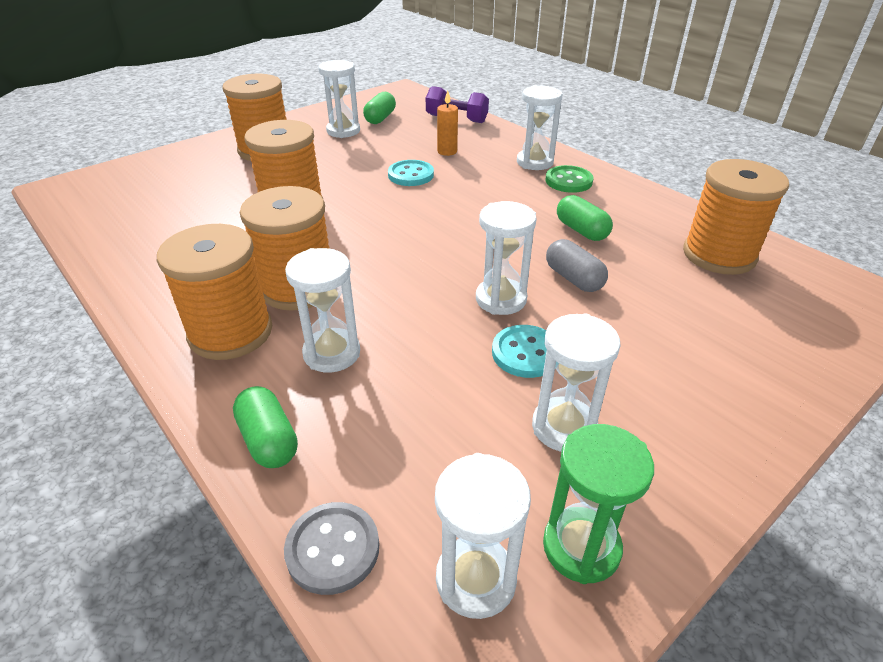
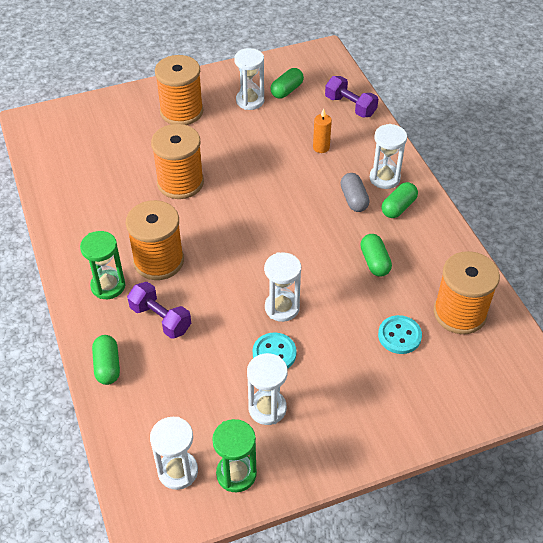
camera: 20 degrees right, 10 degrees up
(230, 332) = (108, 286): orange spool -> green hourglass
(332, 353) = (160, 319): white hourglass -> purple dumbbell
(333, 549) = (118, 435): grey button -> none
(411, 175) = (279, 169): turquoise button -> turquoise button (399, 336)
(568, 181) = (398, 207): green button -> green capsule
(573, 278) = (340, 304): grey capsule -> grey capsule (354, 199)

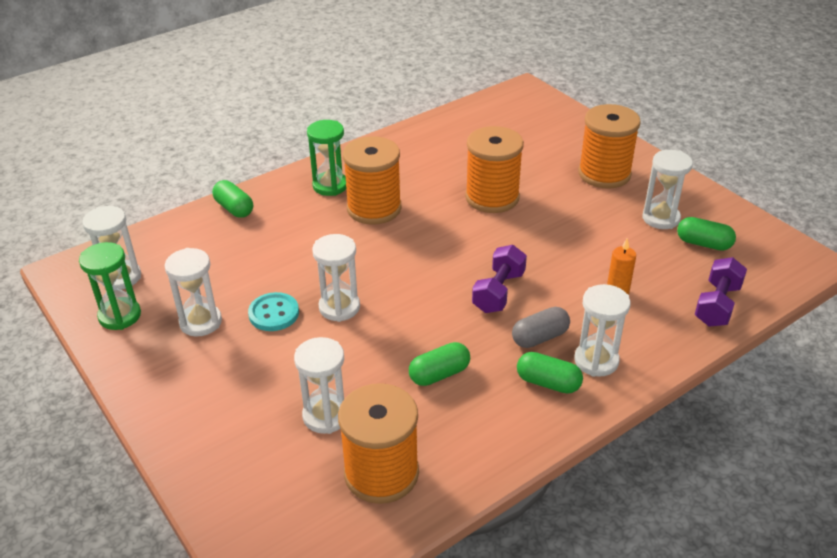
camera: 75 degrees right, 10 degrees down
(107, 366) = (234, 208): green capsule -> green capsule turned 75 degrees clockwise
(160, 319) = (299, 226): purple dumbbell -> purple dumbbell (498, 292)
(399, 336) = (326, 416): turquoise button -> white hourglass

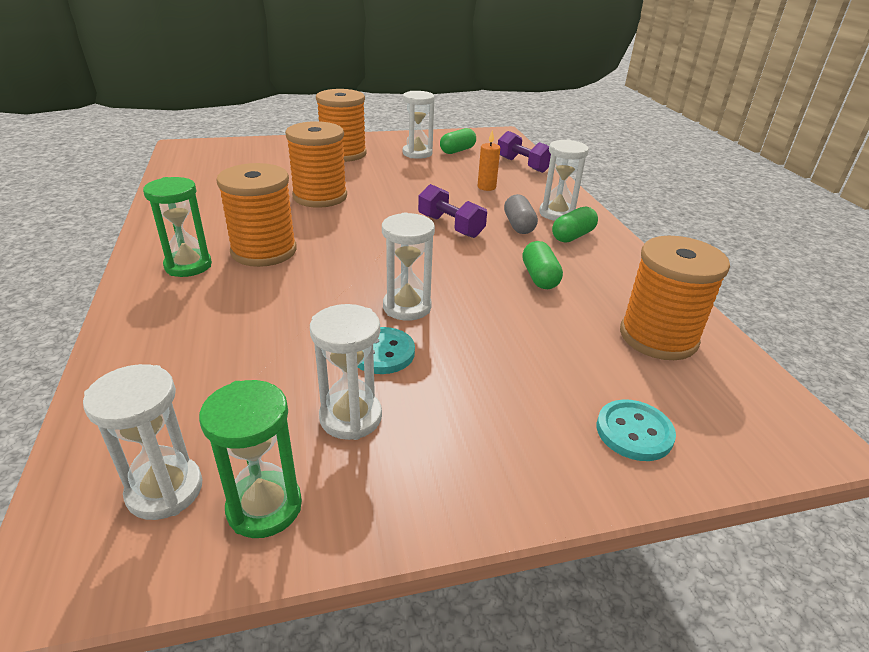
camera: 70 degrees left, 5 degrees down
(234, 208) = (136, 341): green capsule -> none
(240, 468) = (634, 432): none -> turquoise button
(326, 416) = (570, 352): white hourglass -> none

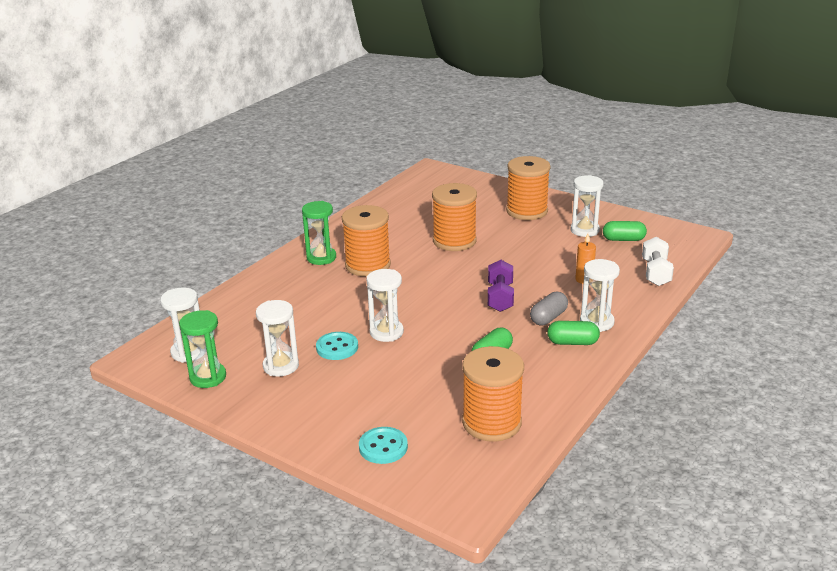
camera: 50 degrees right, 5 degrees down
(523, 165) = (655, 273): purple dumbbell -> white dumbbell

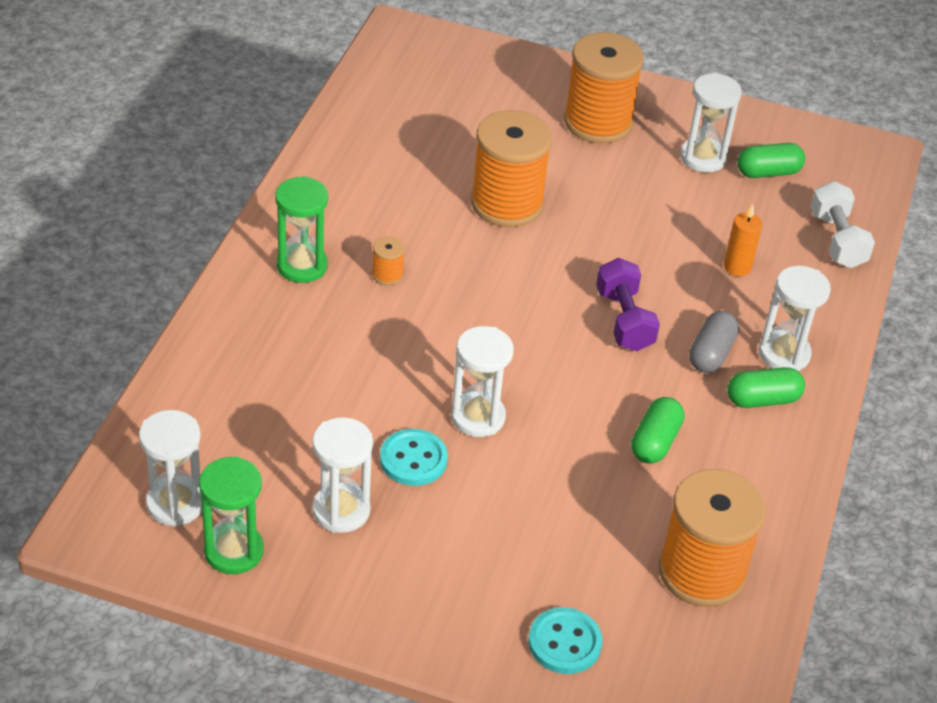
camera: 20 degrees left, 15 degrees up
(368, 265) = (387, 274): orange spool -> orange spool, size x0.40

